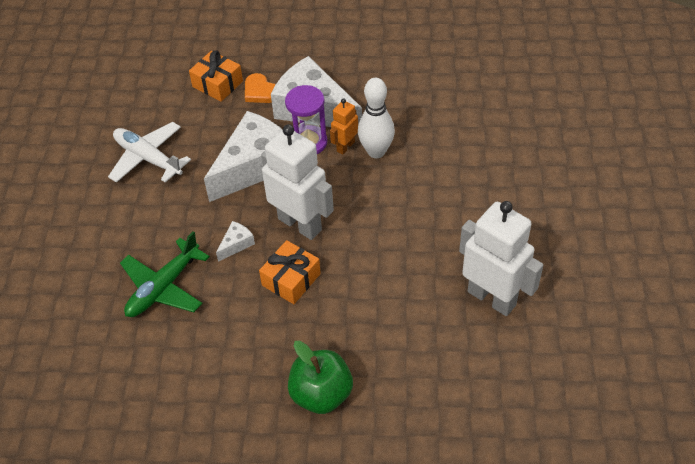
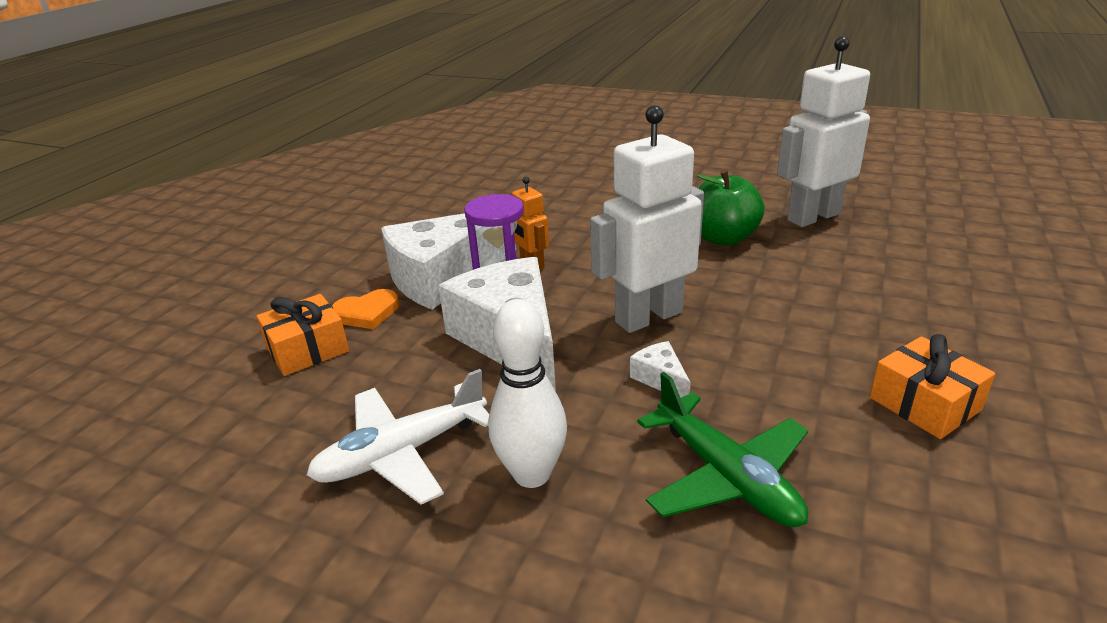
camera: 70 degrees left, 20 degrees down
(291, 279) = (748, 339): orange gift -> orange gift (924, 404)
(321, 394) = (960, 344): green apple -> green apple (723, 238)
(376, 151) = (556, 246): white bowling pin -> white bowling pin (532, 474)

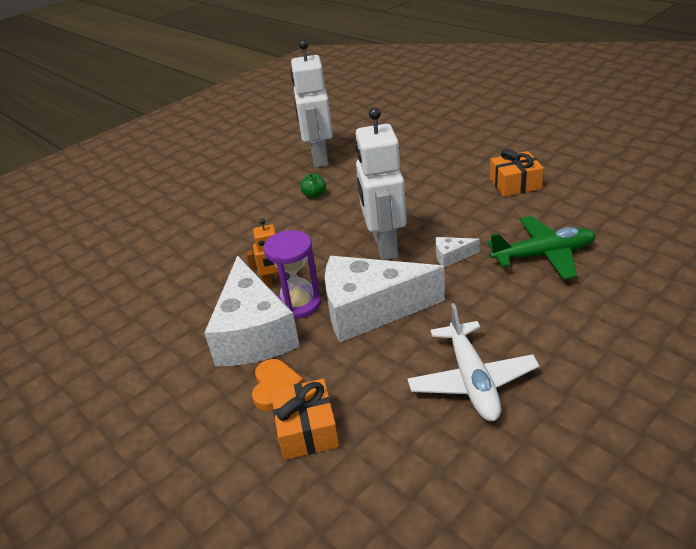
camera: 65 degrees left, 5 degrees up
(532, 474) = (515, 323): white bowling pin -> none
(723, 238) = (314, 195): green apple -> green apple, size x0.50

